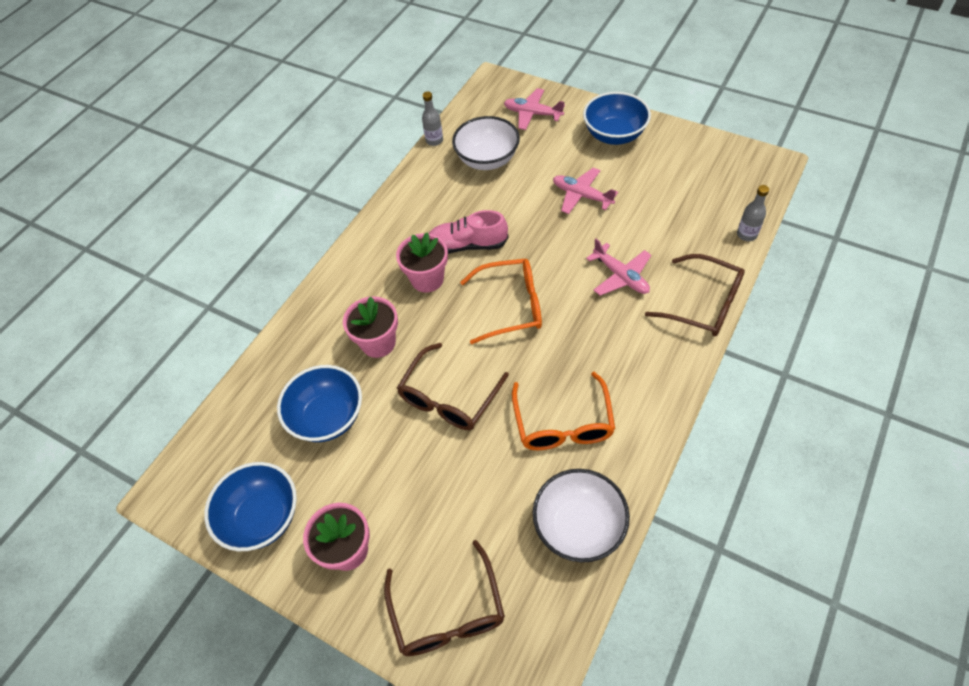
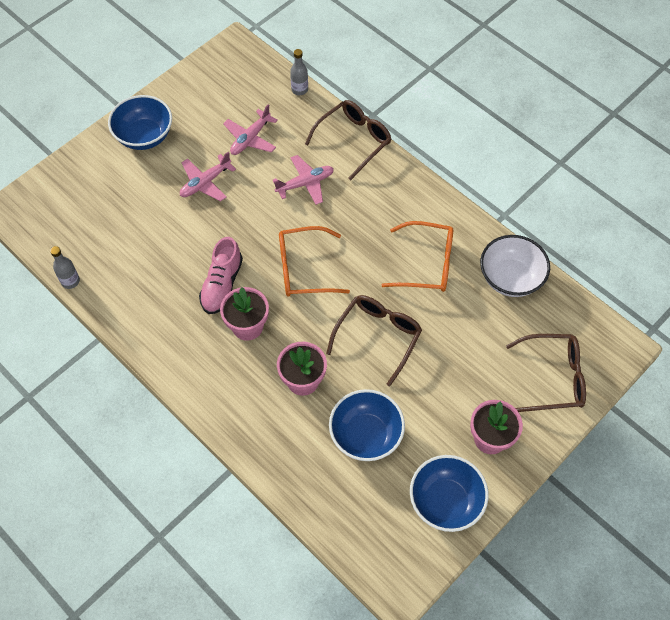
camera: 80 degrees left, 5 degrees up
(449, 397) = (378, 337): brown glasses -> brown glasses turned 105 degrees counterclockwise
(487, 159) = (122, 242): white bowl -> none
(511, 306) = (304, 269): orange glasses -> orange glasses turned 105 degrees counterclockwise
(532, 114) = (80, 189): pink plane -> pink plane (250, 138)

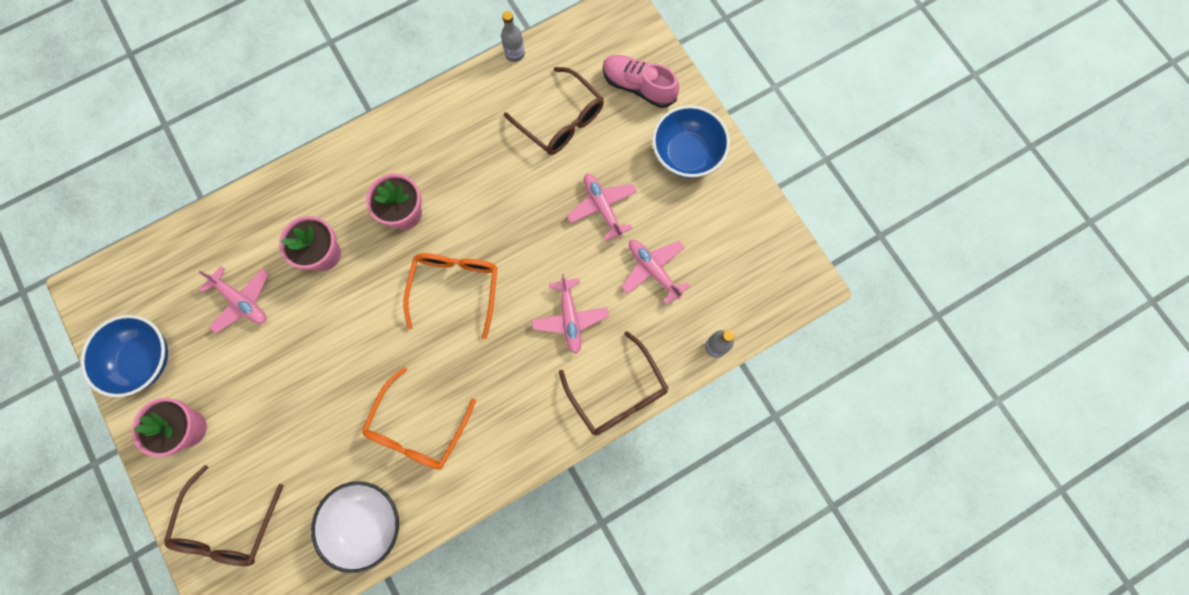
camera: 105 degrees right, 15 degrees up
(222, 285) = (463, 198): pink shoe -> pink shoe (638, 86)
(366, 435) = (242, 301): blue bowl -> pink plane
(378, 337) = (345, 345): brown glasses -> brown glasses (561, 120)

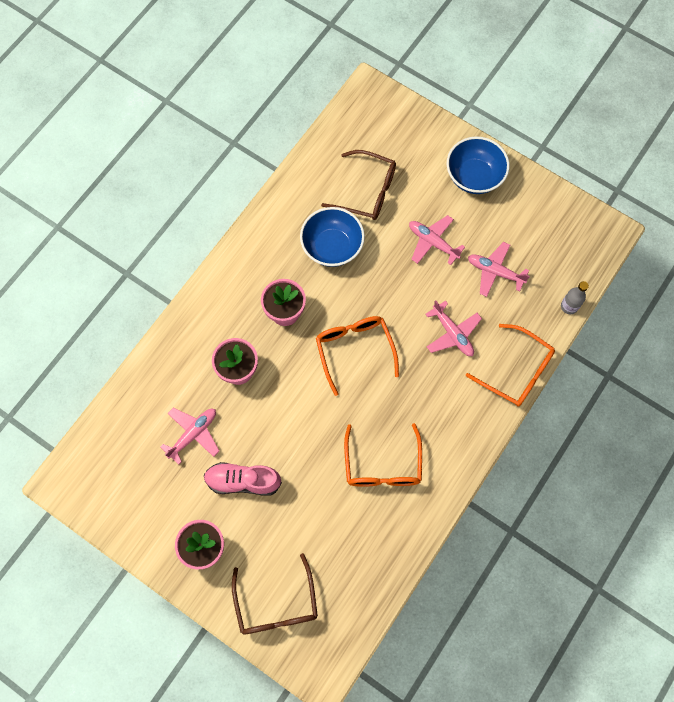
camera: 25 degrees left, 5 degrees down
(144, 360) = (139, 513): blue bowl -> blue bowl (332, 247)
(242, 301) = (193, 434): pink plane -> pink plane turned 60 degrees counterclockwise
(366, 523) = (382, 551): white bowl -> none
(515, 54) = (304, 157): grey bottle -> none
(618, 393) = (516, 371): brown glasses -> orange glasses
(638, 86) = (412, 142): pink shoe -> pink shoe (243, 481)

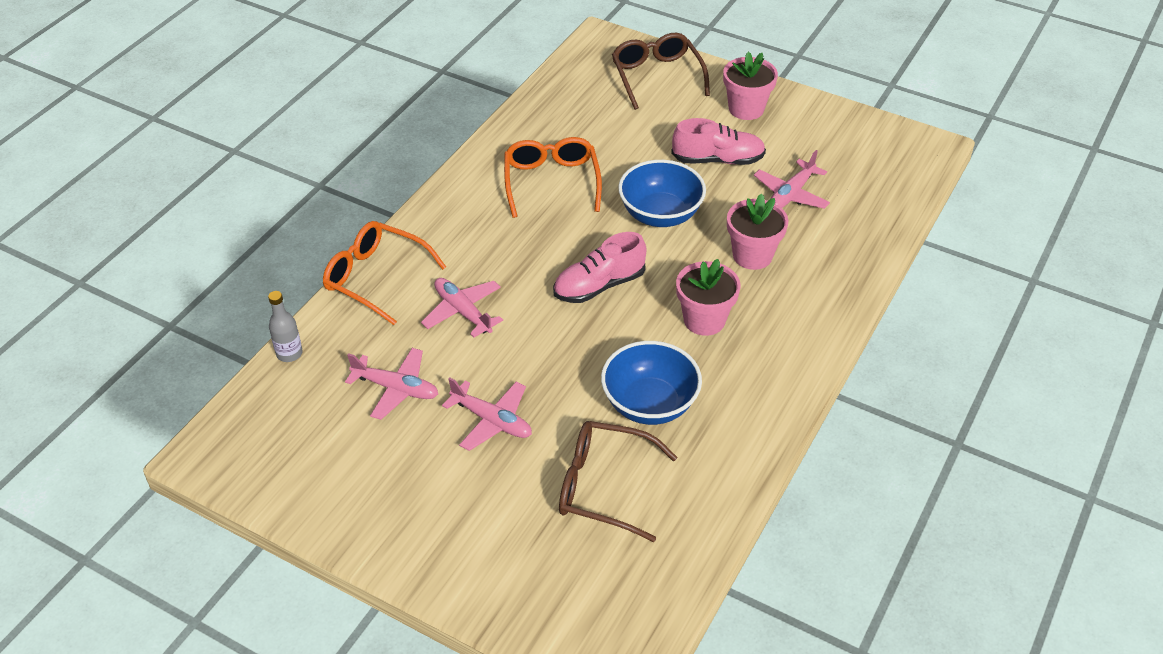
camera: 175 degrees right, 25 degrees down
(354, 350) = (599, 286): orange glasses -> pink shoe
(474, 176) = (421, 523): blue bowl -> blue bowl (660, 214)

